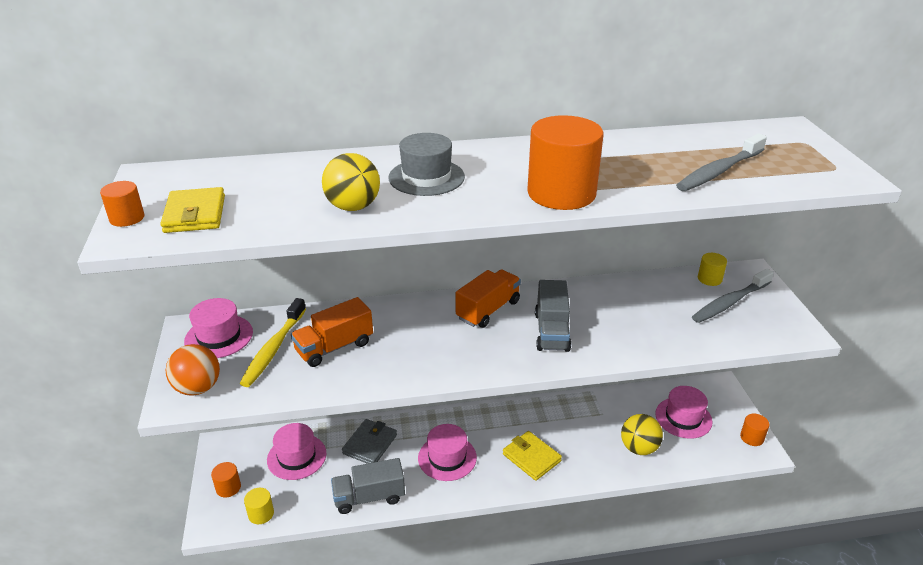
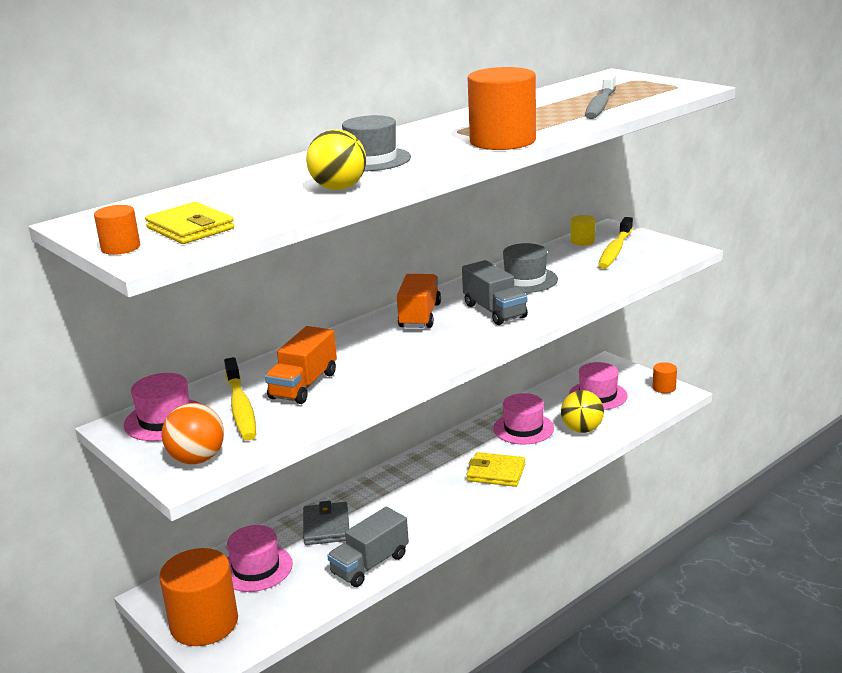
camera: 30 degrees left, 10 degrees down
(228, 487) = (204, 623): orange cylinder -> orange cylinder, size x2.16
(261, 514) = (267, 626): yellow cylinder -> none
(447, 458) = (416, 505): pink hat -> pink hat (523, 428)
(613, 305) = (525, 280): none -> grey hat
(730, 302) = (615, 250): grey toothbrush -> yellow toothbrush

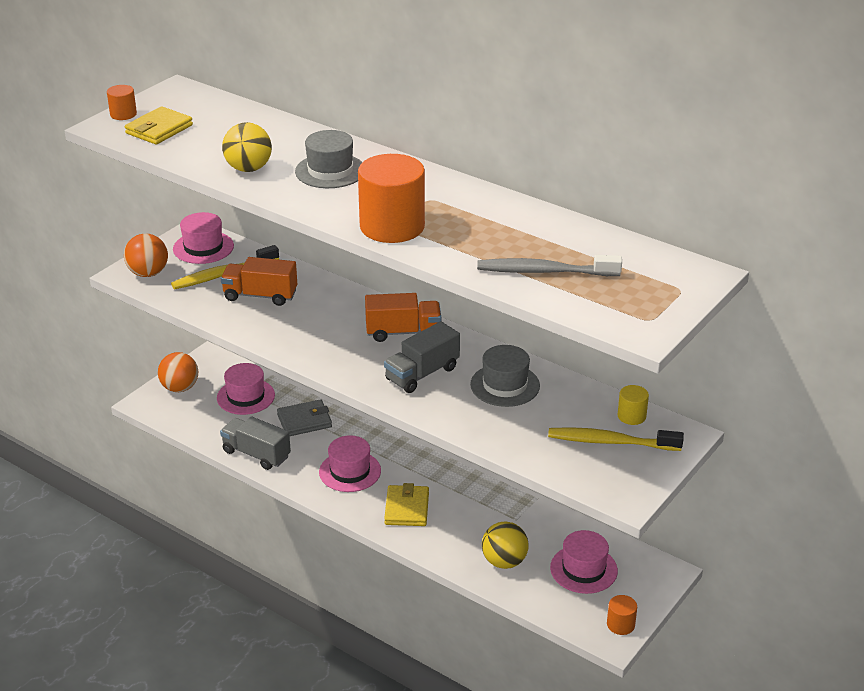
camera: 75 degrees right, 10 degrees up
(204, 623) = (180, 388): orange cylinder -> orange ball
(523, 428) = (495, 518): pink hat -> pink hat (350, 471)

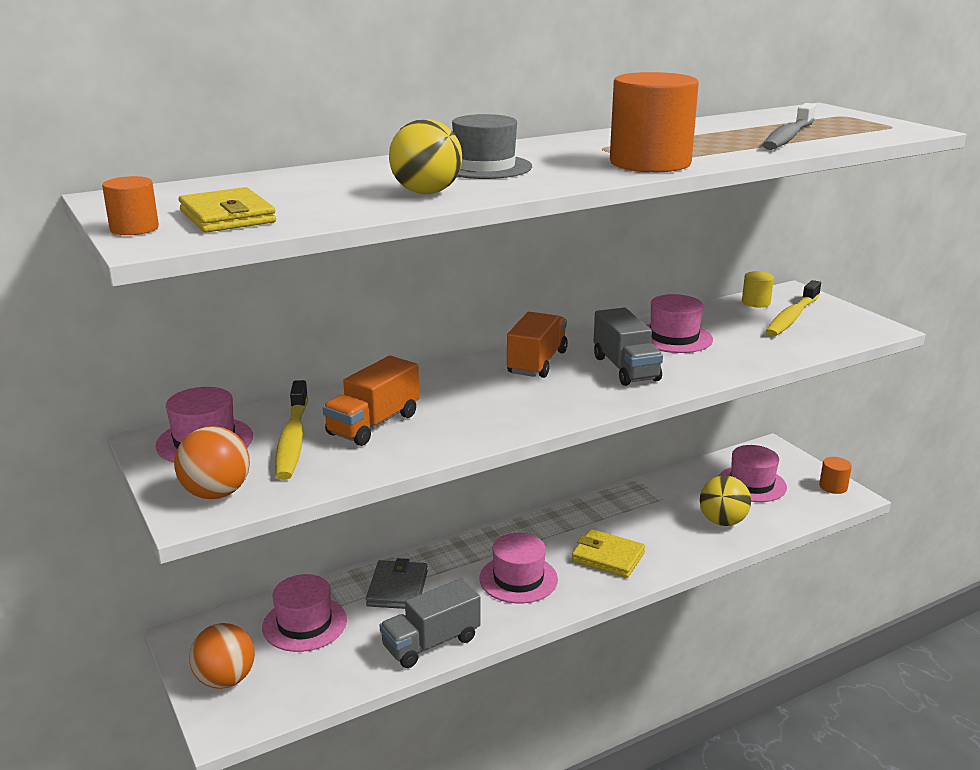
camera: 65 degrees left, 10 degrees down
(505, 385) = (674, 337): grey hat -> pink hat

